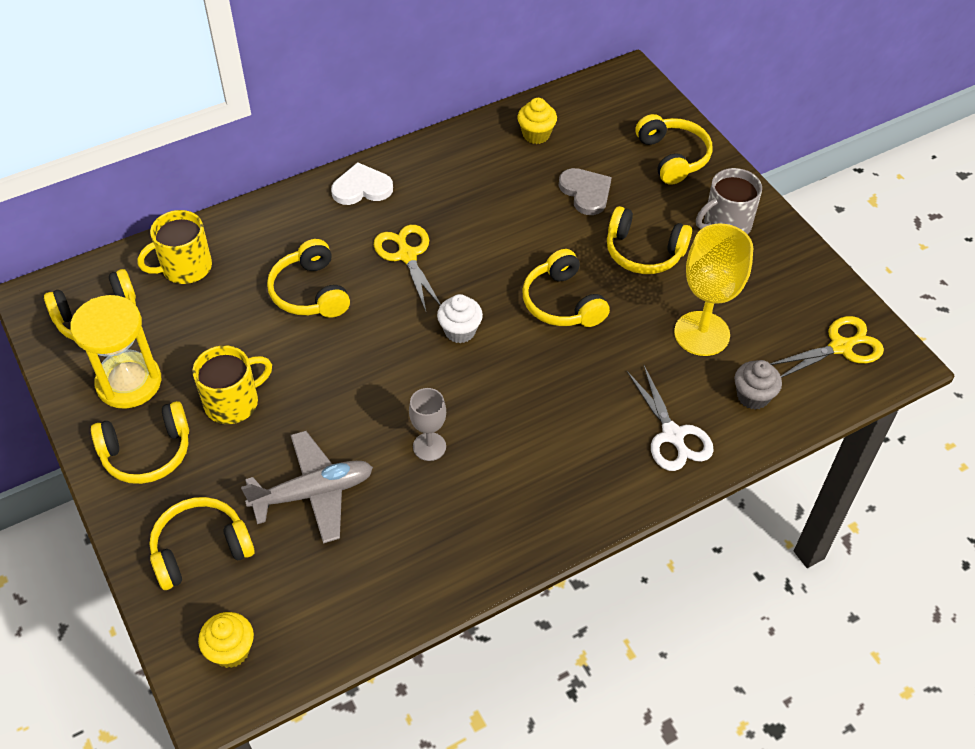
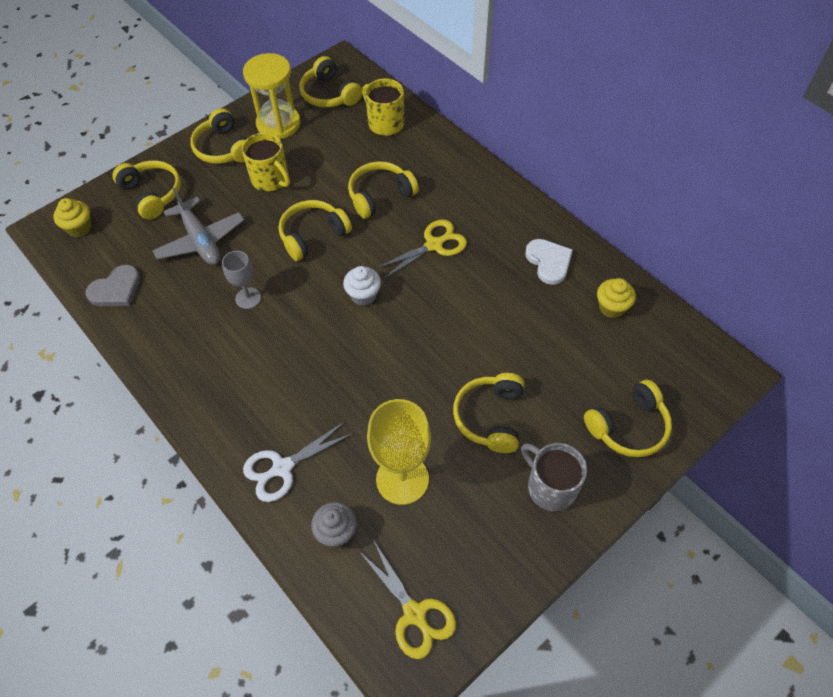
camera: 80 degrees right, 5 degrees up
(362, 188) = (498, 200): white heart -> white heart (549, 262)
(562, 302) = (411, 361): yellow headphones -> yellow headphones (313, 235)
(586, 192) = (551, 359): grey heart -> grey heart (116, 289)

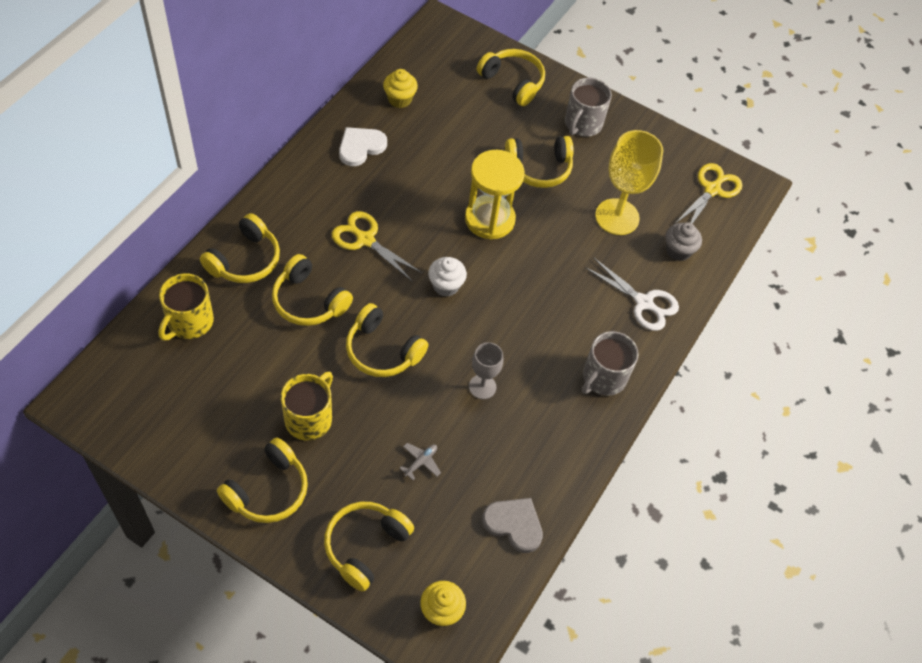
camera: 115 degrees left, 0 degrees up
(200, 240) = (421, 462): grey plane -> grey plane, size x0.42
(214, 399) = (603, 378): none -> grey mug
(278, 124) = (211, 440): yellow hourglass -> yellow hourglass (489, 219)
(329, 94) = (144, 396): yellow headphones -> yellow headphones (245, 260)

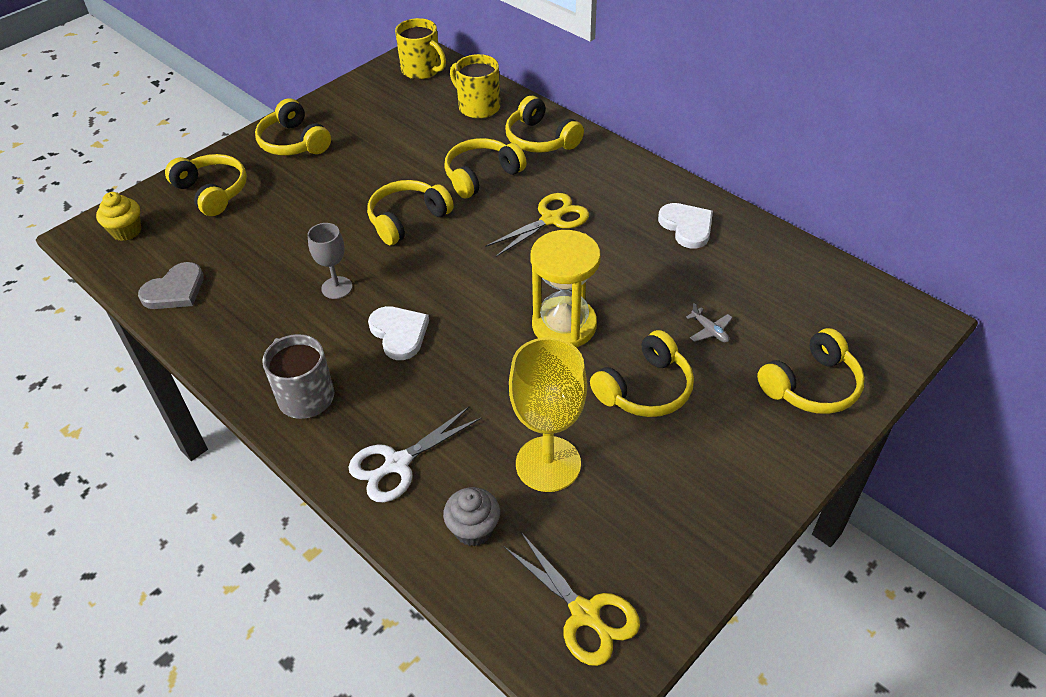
camera: 110 degrees right, 10 degrees down
(309, 418) = (352, 168): yellow mug -> yellow mug (422, 70)
(399, 99) = (767, 266): yellow cupcake -> none
(421, 462) = (274, 233): grey plane -> grey plane (709, 330)
(446, 285) = (475, 275): white cupcake -> none
(524, 327) = (399, 333): none -> white heart
(539, 168) = (645, 389): yellow headphones -> yellow headphones turned 135 degrees counterclockwise
(582, 124) = (730, 457): grey mug -> none

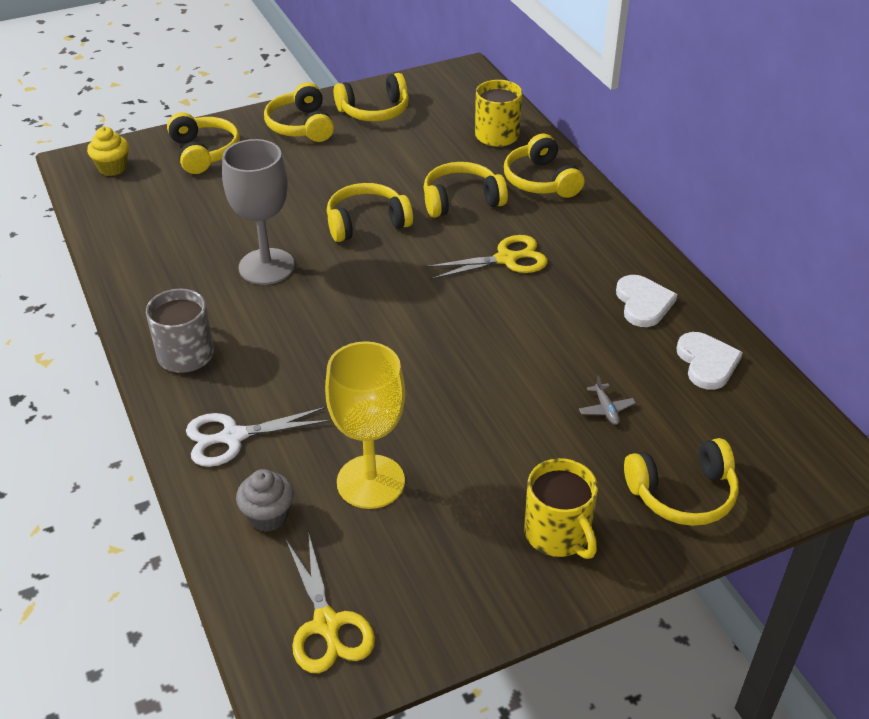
camera: 20 degrees right, 5 degrees down
(175, 290) = (125, 230): grey heart -> none
(337, 288) = (266, 267): grey goblet -> grey goblet, size x1.79
(399, 333) = (300, 323): white heart -> white heart (707, 362)
(422, 70) = (460, 87): yellow mug -> yellow mug (558, 534)
(564, 325) = (460, 361): yellow hourglass -> none
(645, 389) = (506, 444): yellow headphones -> yellow headphones (374, 111)

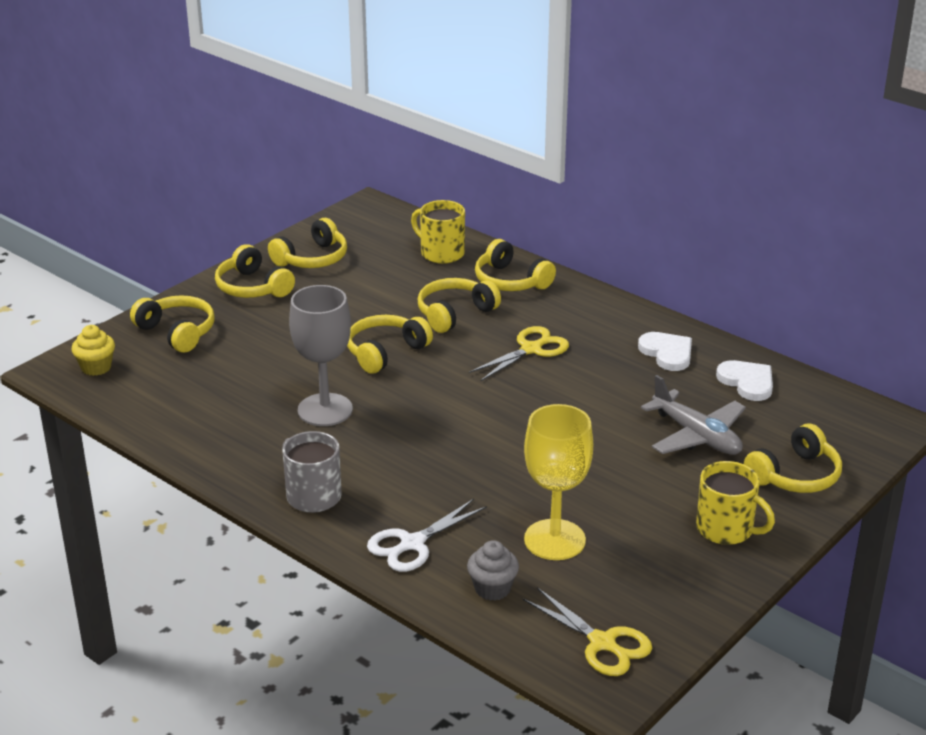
camera: 25 degrees left, 10 degrees down
(606, 409) = (696, 436): grey plane -> grey plane, size x2.37

